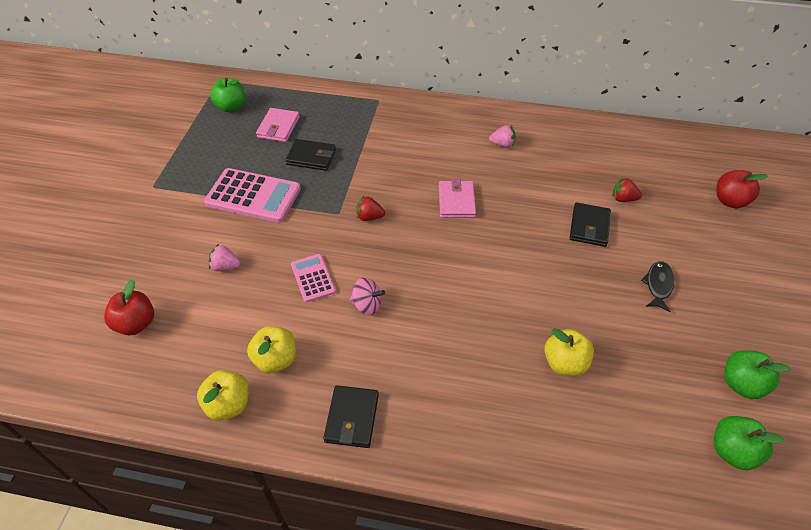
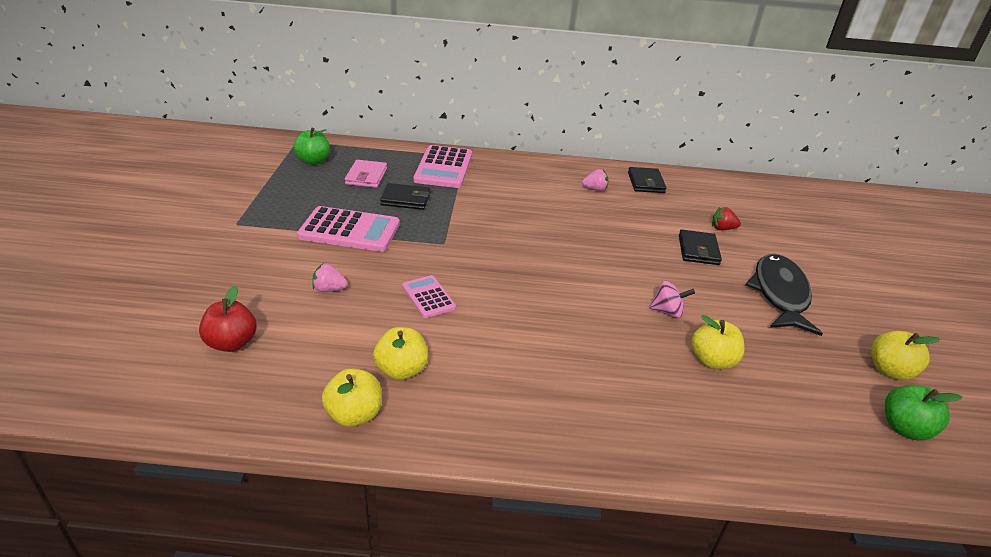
camera: 10 degrees left, 15 degrees down
(352, 418) = (500, 420): black wallet -> black wallet (646, 183)
(355, 115) = (444, 167): none -> pink calculator
(367, 305) = (492, 318): pink spinning top -> pink spinning top (667, 312)
(369, 217) = (477, 246): red strawberry -> none
(456, 201) = (563, 232): pink wallet -> none
(658, 285) = (780, 294): black fish -> black fish, size x1.99
(730, 201) = (820, 229): red apple -> none
(741, 384) = (889, 371): green apple -> yellow apple

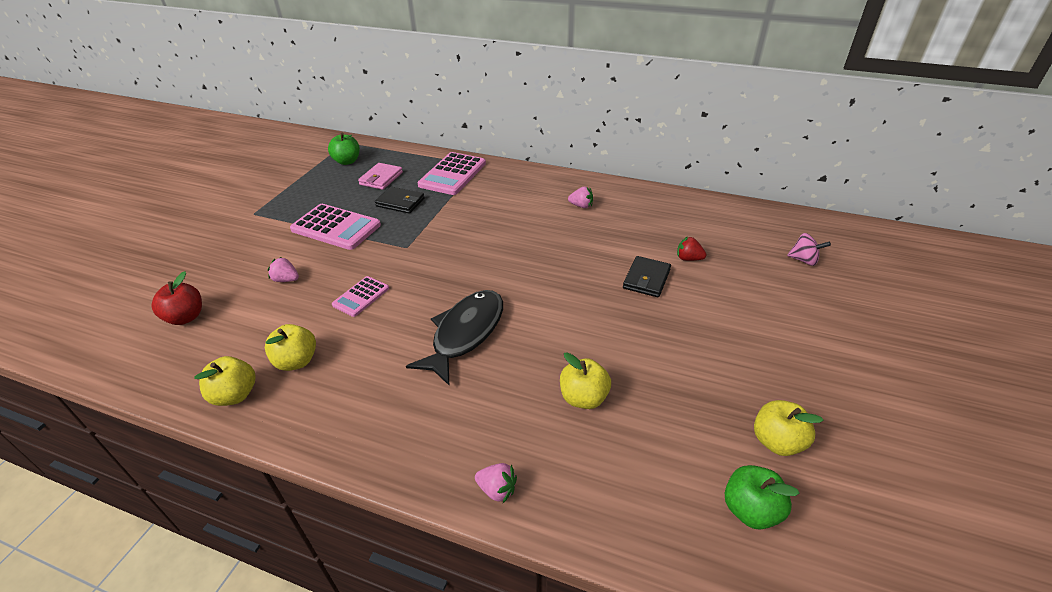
camera: 20 degrees right, 5 degrees up
(428, 297) = (361, 297): pink calculator -> pink calculator turned 135 degrees counterclockwise
(646, 183) = (638, 203): black wallet -> none
(667, 312) = (571, 340): pink spinning top -> pink spinning top (803, 260)
(689, 454) = (497, 489): none -> pink strawberry
(780, 294) = (705, 337): black fish -> black fish (465, 333)

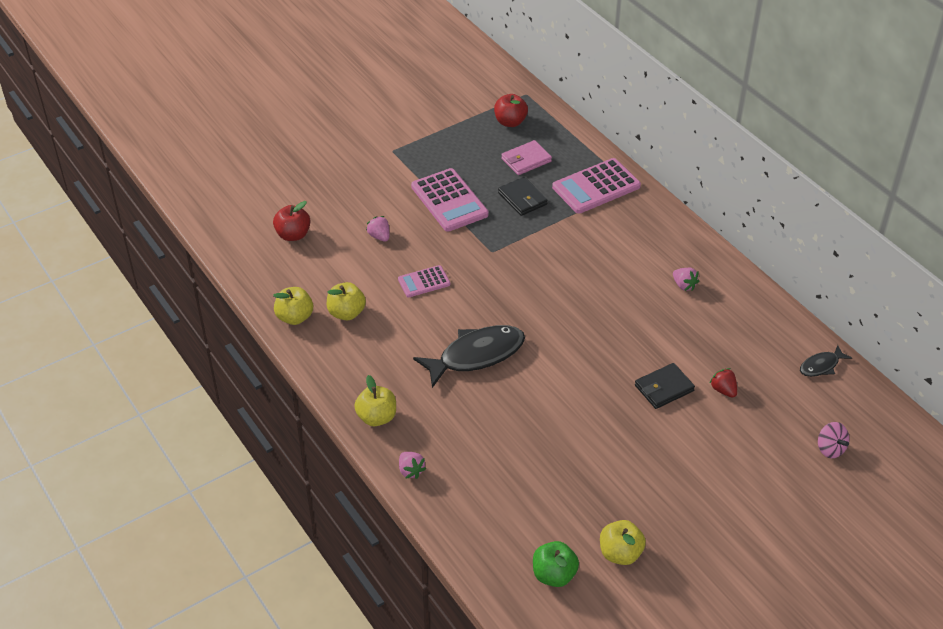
camera: 35 degrees right, 5 degrees up
(347, 161) = (510, 122): green apple -> red apple
(583, 398) = (517, 449): yellow apple -> yellow apple (377, 417)
(728, 212) = (821, 366): none -> black fish

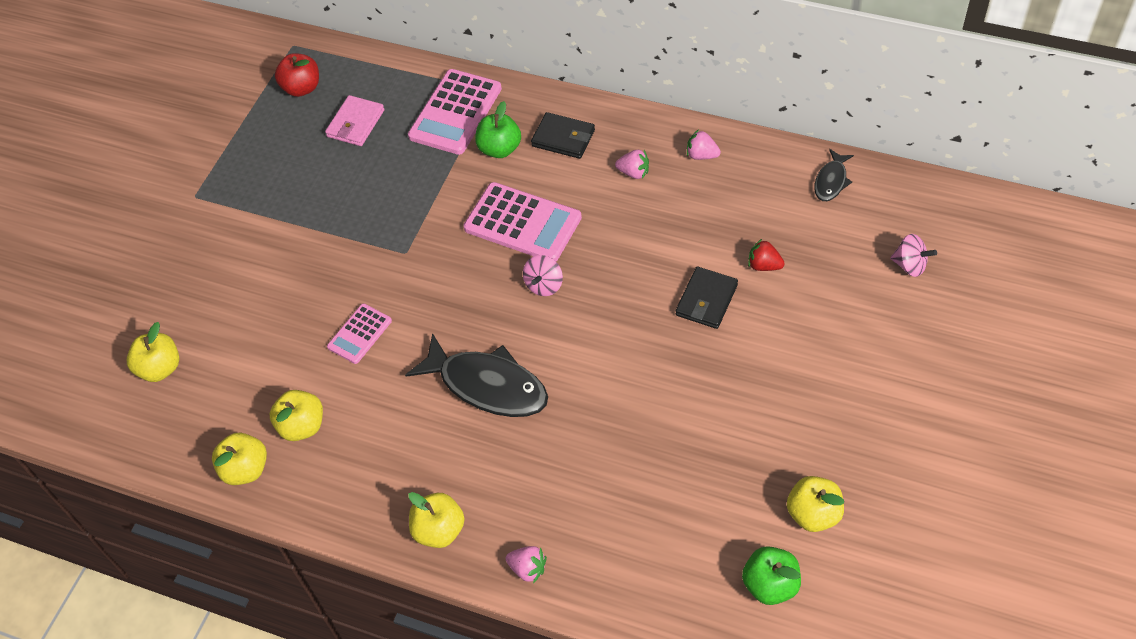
camera: 30 degrees left, 10 degrees up
(293, 235) = (160, 368): red apple -> yellow apple
(379, 236) = (264, 309): pink strawberry -> pink strawberry (701, 155)
(449, 201) = (309, 220): pink calculator -> pink calculator (522, 223)
(476, 355) = (487, 385): black fish -> black fish turned 90 degrees clockwise
(522, 199) = (388, 171): black wallet -> black wallet (563, 138)
(563, 319) = (544, 285): none -> pink spinning top
(606, 223) = (500, 149): none -> green apple

